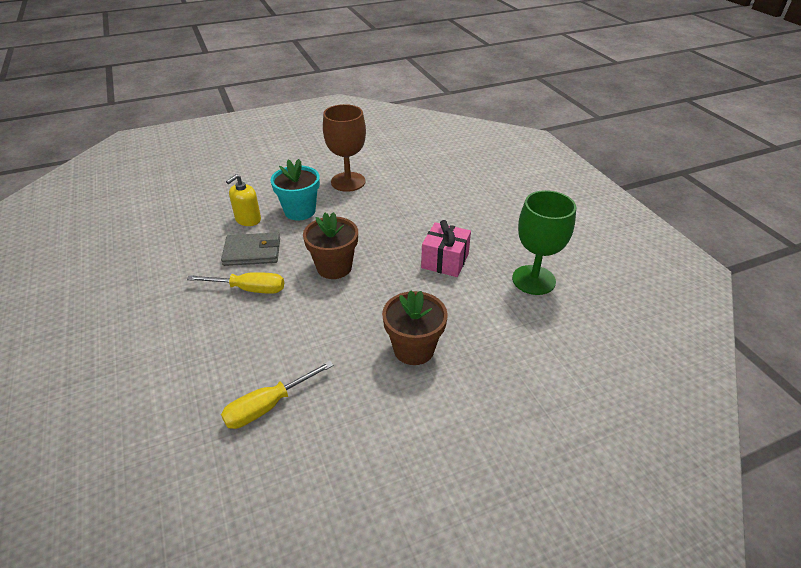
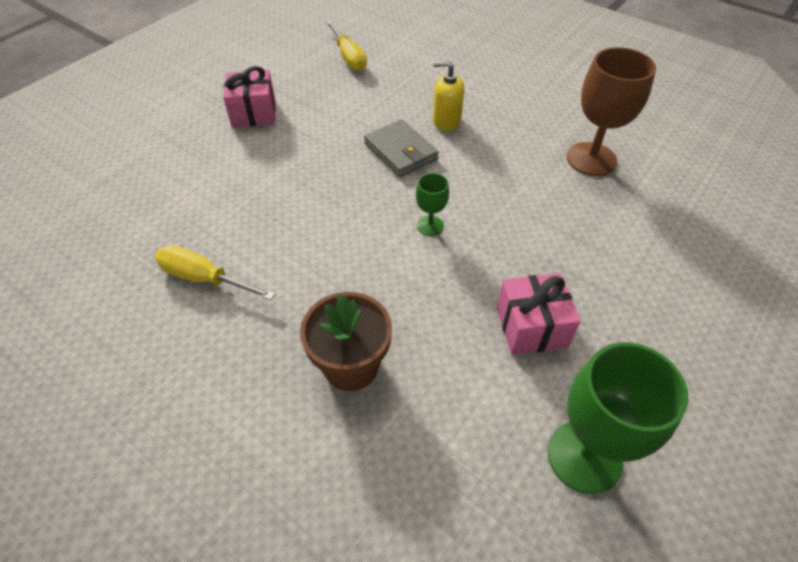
camera: 60 degrees right, 10 degrees up
(107, 314) = (254, 113): none -> pink gift
(249, 289) = (346, 179): yellow screwdriver -> yellow screwdriver (348, 57)
(300, 211) = (497, 149): turquoise flower pot -> none
(334, 267) = (430, 226): brown flower pot -> green goblet

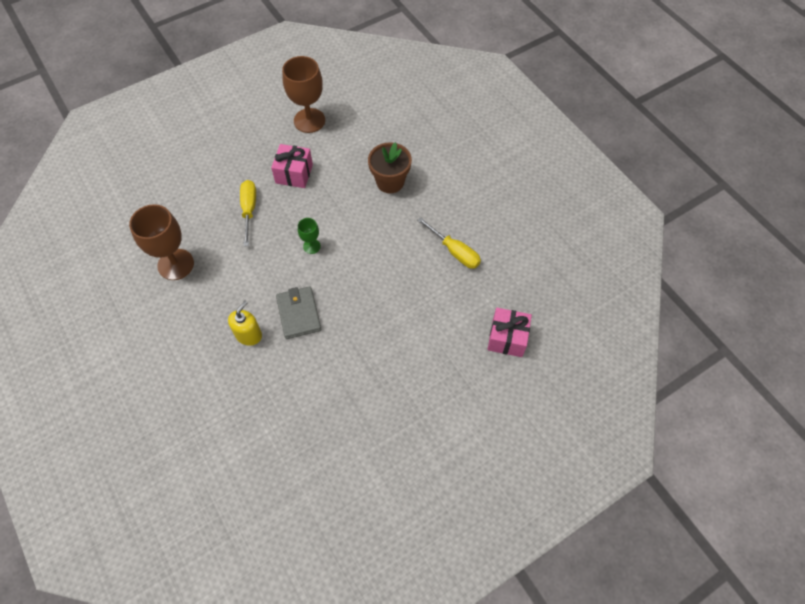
camera: 160 degrees left, 10 degrees up
(254, 113) = (394, 396): pink gift -> pink gift (507, 338)
(348, 57) = (287, 452): yellow screwdriver -> yellow screwdriver (249, 210)
(446, 121) = (248, 335): yellow soap dispenser -> yellow soap dispenser turned 90 degrees counterclockwise
(584, 456) = (309, 120): green goblet -> brown goblet

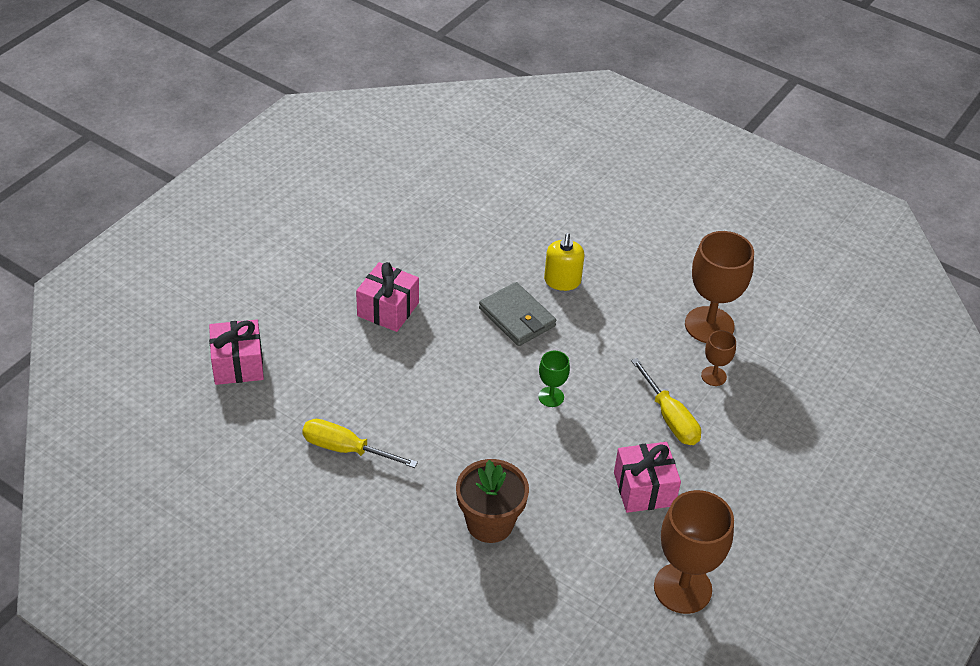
camera: 155 degrees right, 15 degrees down
(202, 228) = (713, 376): none -> brown goblet
(386, 351) = (388, 309): none -> pink gift

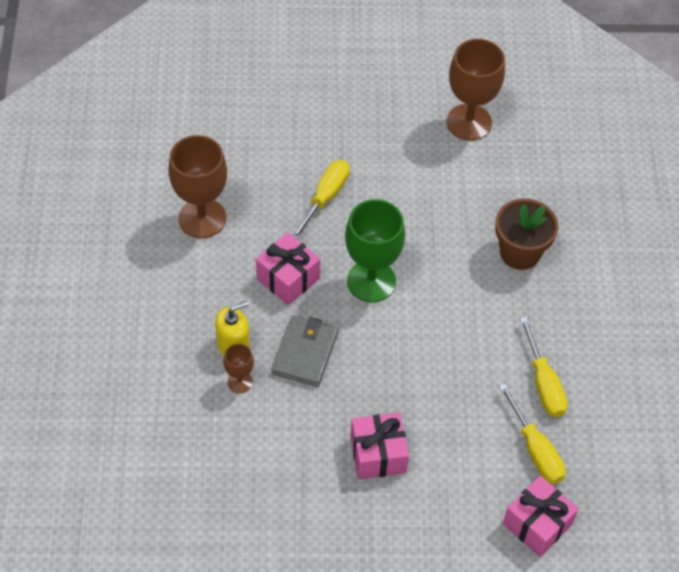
camera: 125 degrees left, 10 degrees up
(296, 404) = (535, 449): none -> yellow screwdriver
(551, 397) = (371, 281): green goblet -> green goblet, size x2.02
(644, 489) = (407, 181): pink gift -> pink gift (288, 278)
(713, 376) = (258, 190): brown goblet -> brown goblet (240, 382)

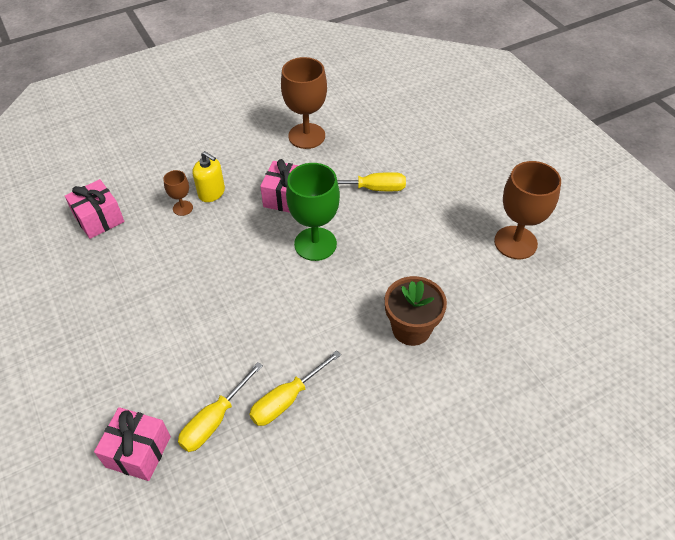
camera: 65 degrees right, 5 degrees down
(305, 353) = (227, 232): grey wallet -> none
(378, 454) = (158, 311): pink gift -> pink gift (99, 219)

